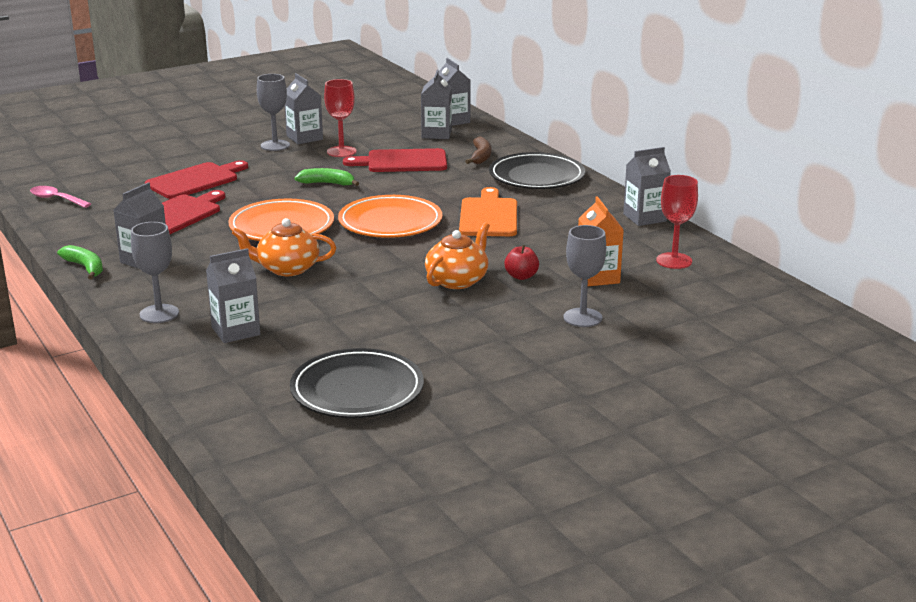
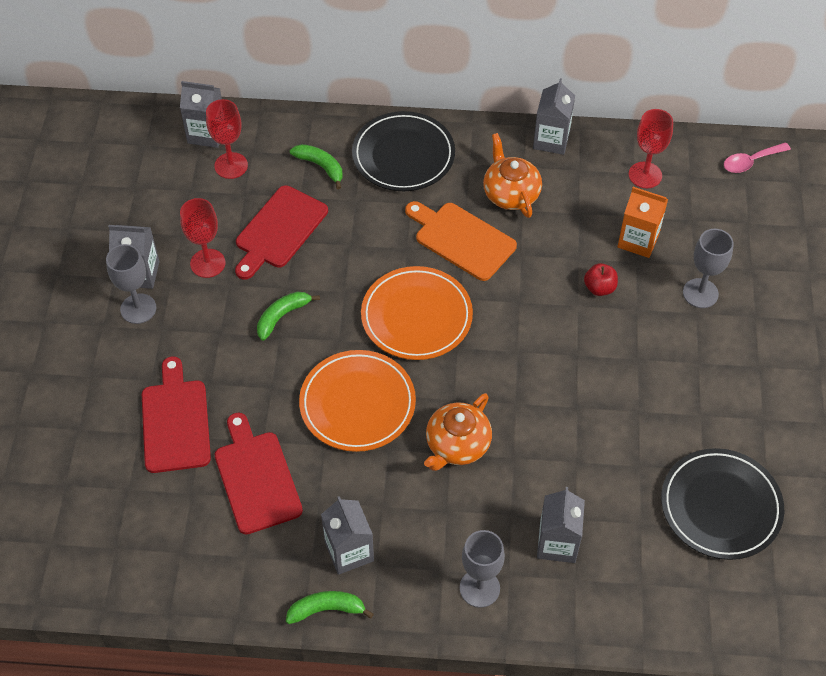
camera: 55 degrees left, 30 degrees up
(56, 199) = (117, 569): pink spoon -> pink spoon (751, 161)
(436, 134) = (231, 165): grey carton -> red goblet
(457, 280) = (575, 335): orange teapot -> orange teapot (510, 194)
(480, 157) = (320, 167): brown banana -> green banana

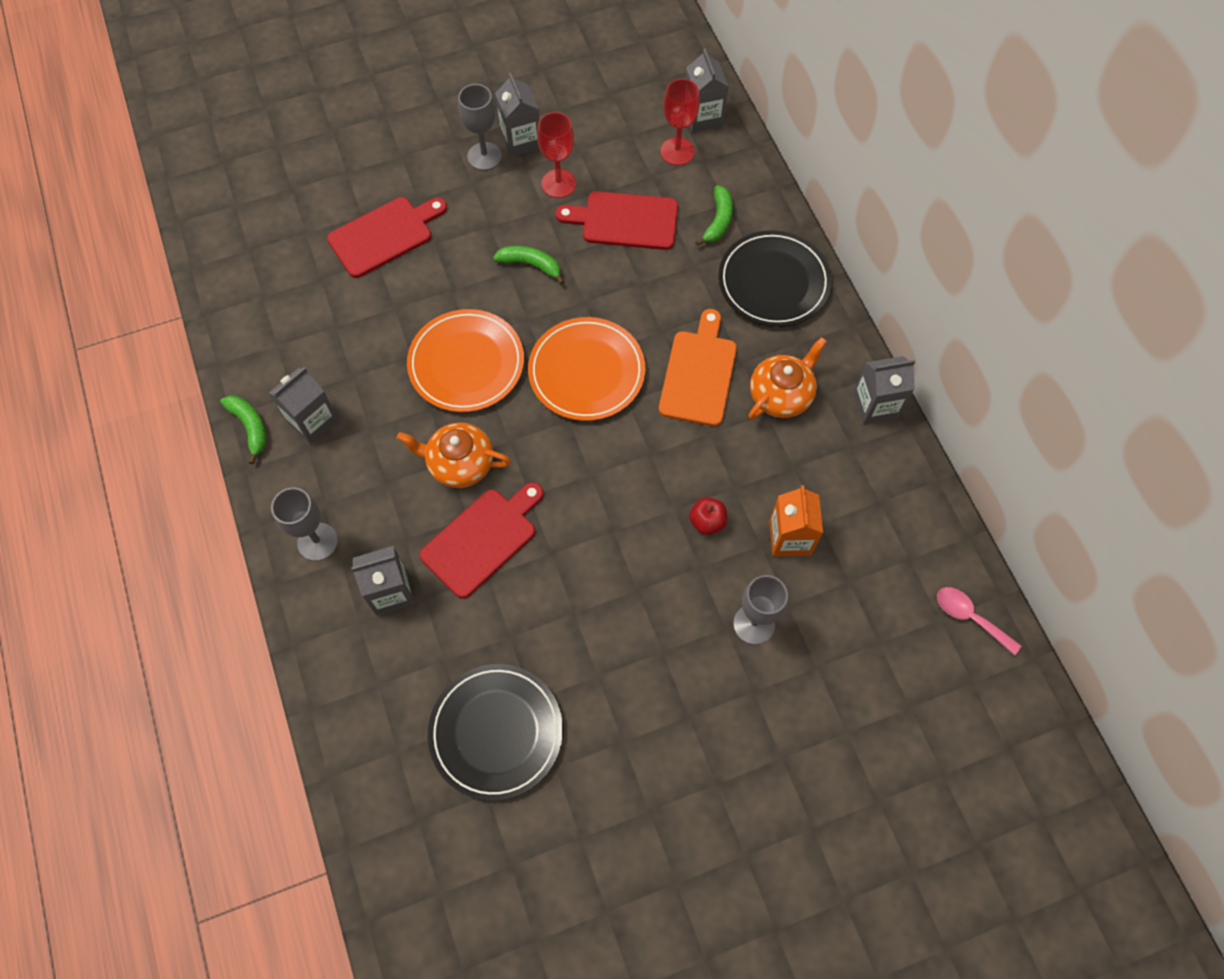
camera: 65 degrees right, 10 degrees up
(256, 478) = (355, 319): red cutting board -> red cutting board (482, 539)
(645, 175) = (883, 513): red goblet -> none

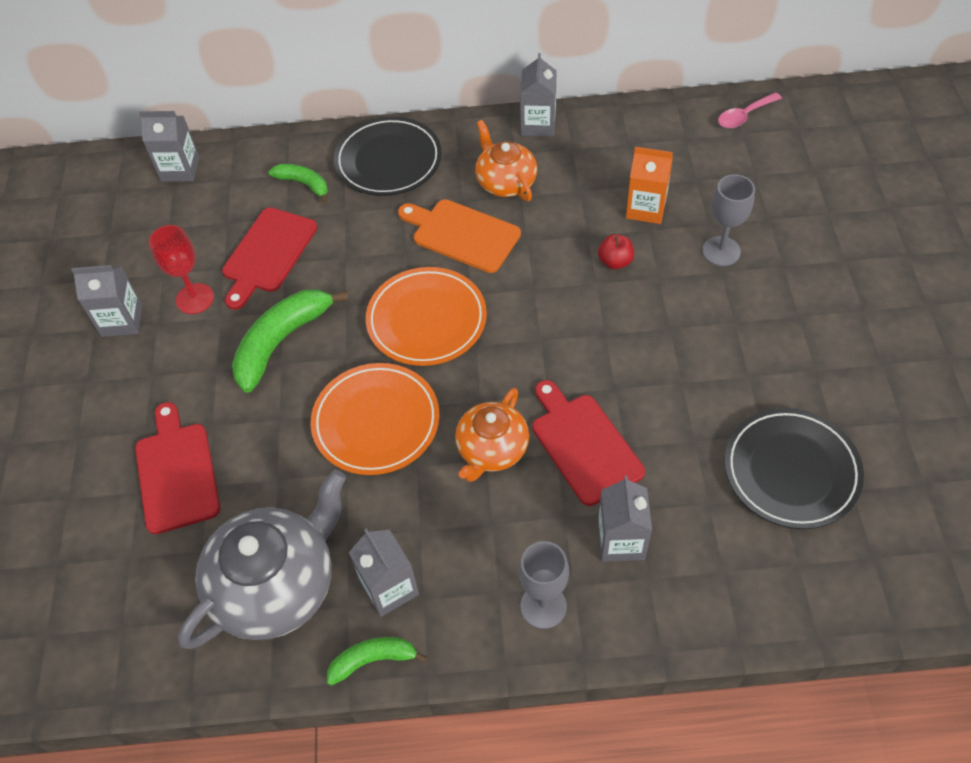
camera: 70 degrees left, 10 degrees down
(300, 339) = (276, 585): none -> grey teapot
(484, 156) = (124, 357): grey goblet -> none
(531, 265) = (282, 342): green banana -> green banana, size x1.77
(677, 151) = (209, 197): red goblet -> none

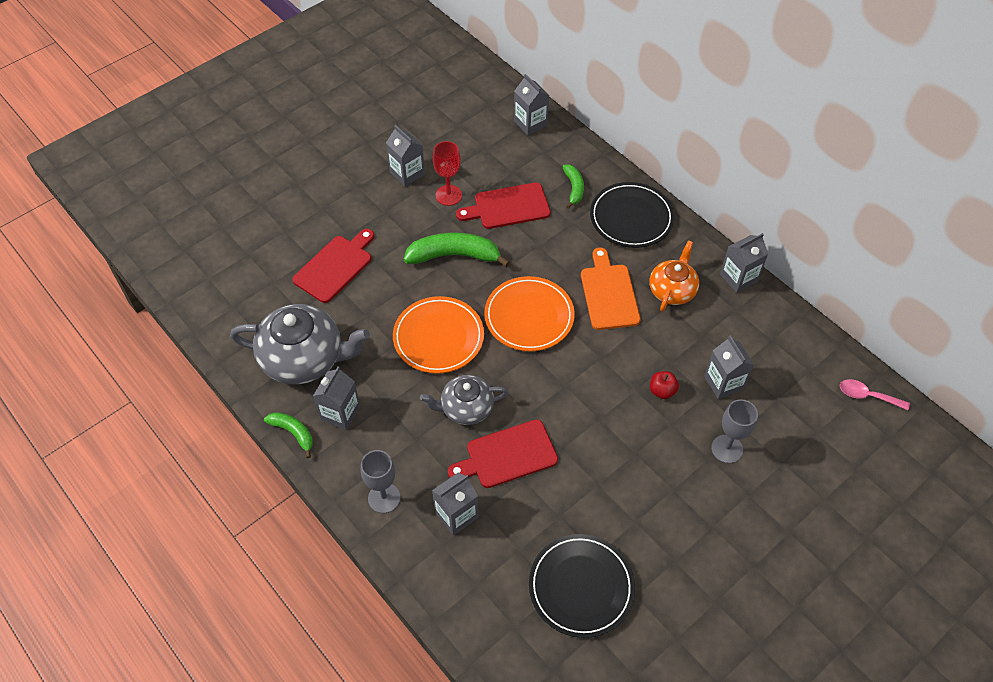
camera: 50 degrees right, 0 degrees up
(492, 449) = (466, 408): orange teapot -> grey teapot
(583, 444) = (507, 455): red cutting board -> red cutting board turned 135 degrees counterclockwise
(646, 208) = (723, 383): orange carton -> grey carton

